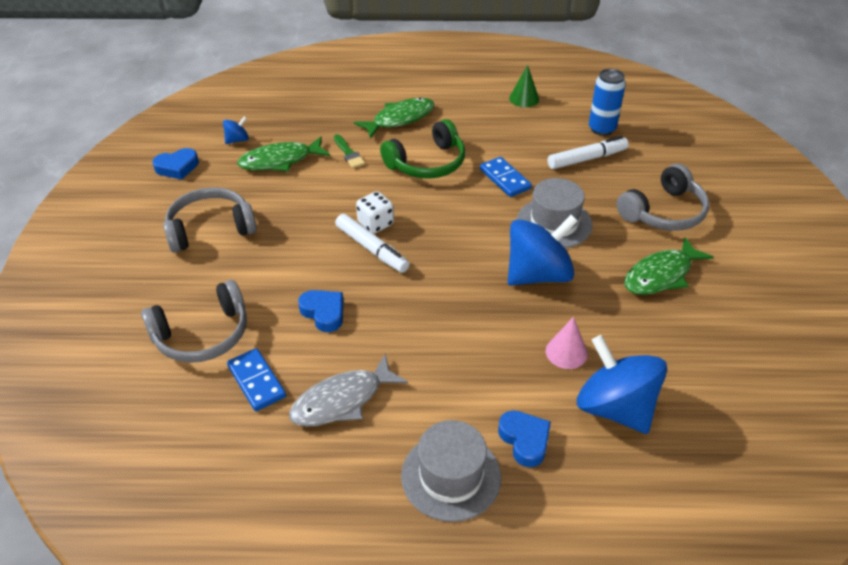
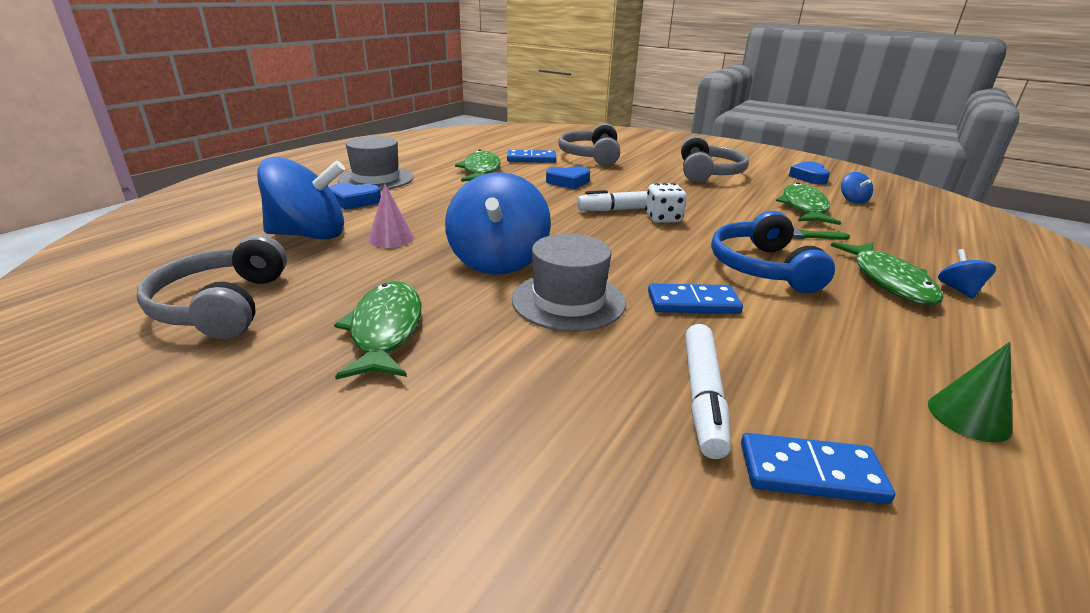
camera: 120 degrees right, 15 degrees down
(342, 400) = (481, 171): grey fish -> green fish
(389, 98) = (958, 290): none -> blue spinning top
(427, 163) = (762, 268): green headphones -> blue headphones
(602, 129) = (811, 472): blue can -> blue domino
(664, 212) = (487, 404): grey headphones -> grey headphones (222, 305)

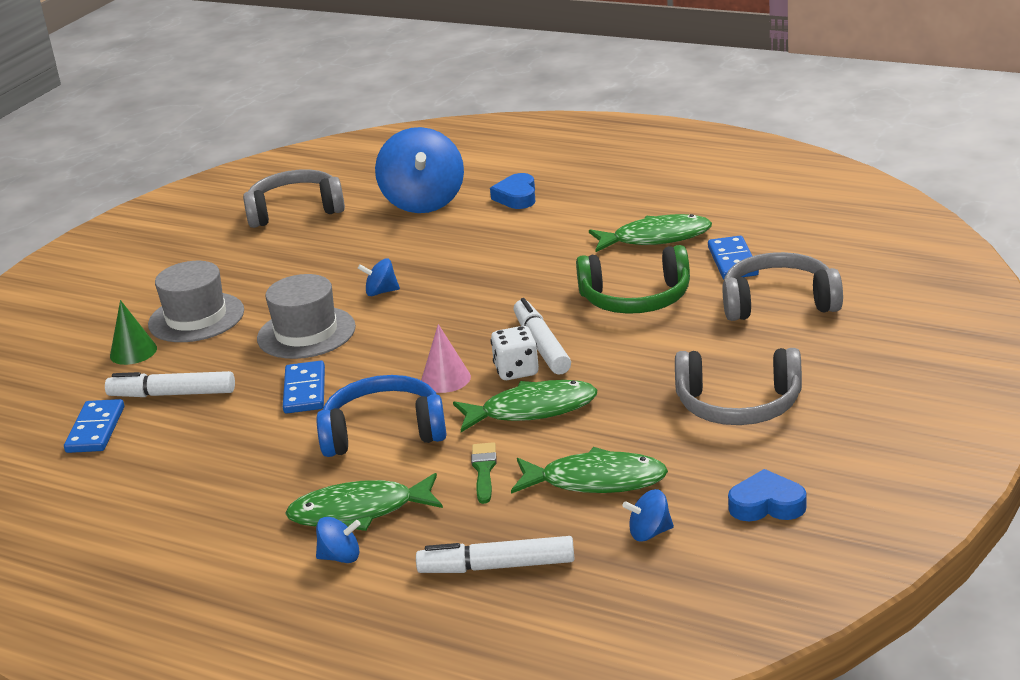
camera: 90 degrees right, 0 degrees up
(376, 179) = (593, 189): grey hat -> grey hat (196, 318)
(385, 330) = (261, 271): green fish -> green fish (532, 410)
(391, 238) = (423, 236): pink cone -> pink cone (445, 379)
(498, 261) = (381, 292): blue spinning top -> blue spinning top, size x0.44
(568, 182) = (636, 299): blue heart -> green headphones
(920, 238) = (497, 567): none -> white marker
(968, 416) = (134, 503): green cone -> green cone (133, 352)

